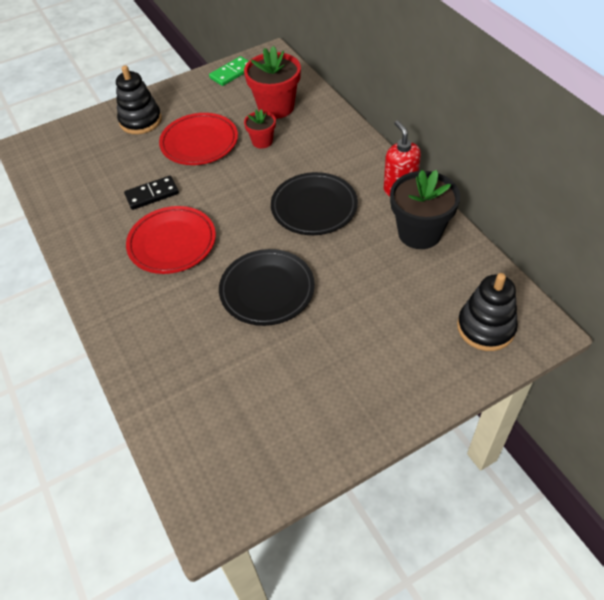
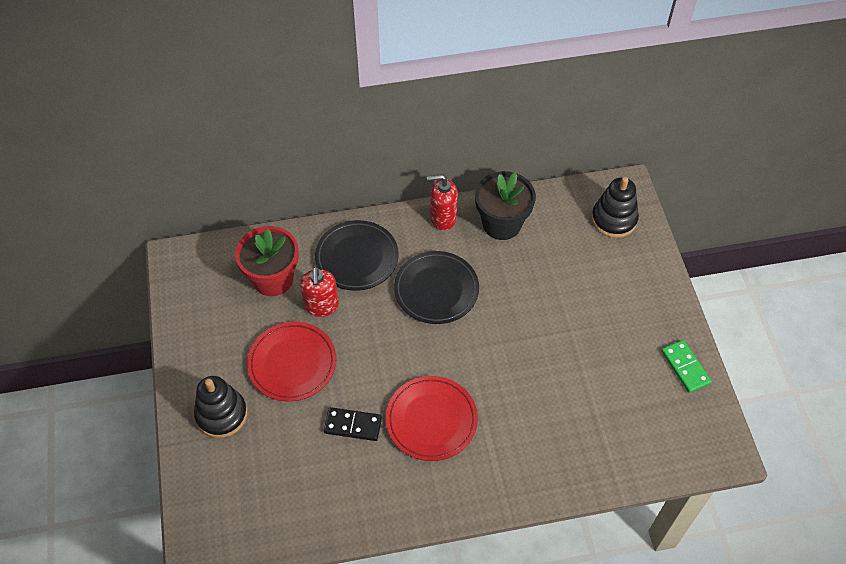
camera: 75 degrees left, 5 degrees up
(152, 194) = (353, 425): black domino -> black domino turned 75 degrees counterclockwise
(231, 73) = (187, 304): green domino -> green domino (685, 367)
(262, 141) = (321, 306): red flower pot -> red soap dispenser
(267, 290) = (521, 355): black plate -> black plate (357, 258)

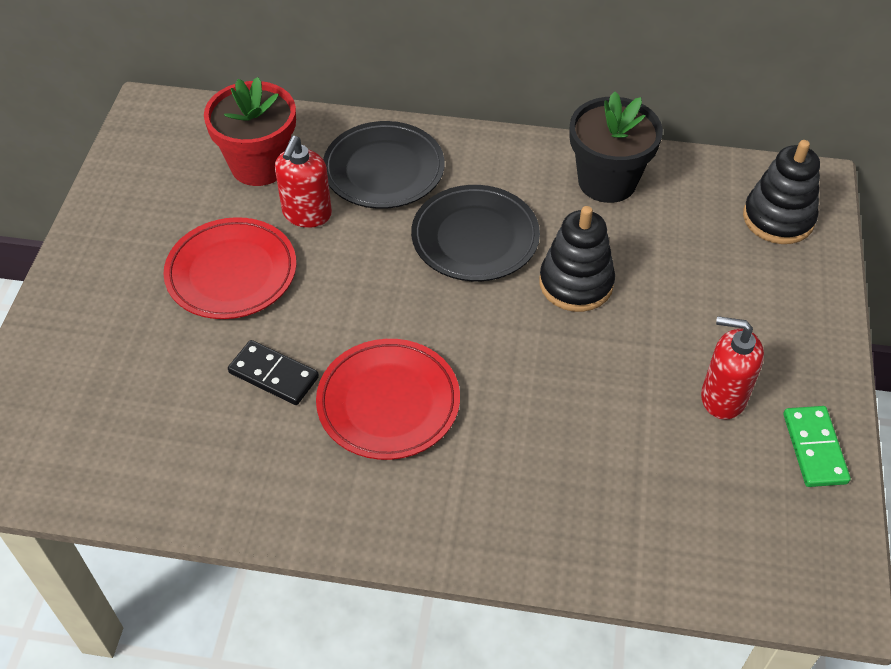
camera: 20 degrees right, 5 degrees down
(221, 414) = (105, 307): black stacking toy -> black stacking toy (576, 283)
(443, 218) = (525, 153): red soap dispenser -> red soap dispenser (722, 397)

